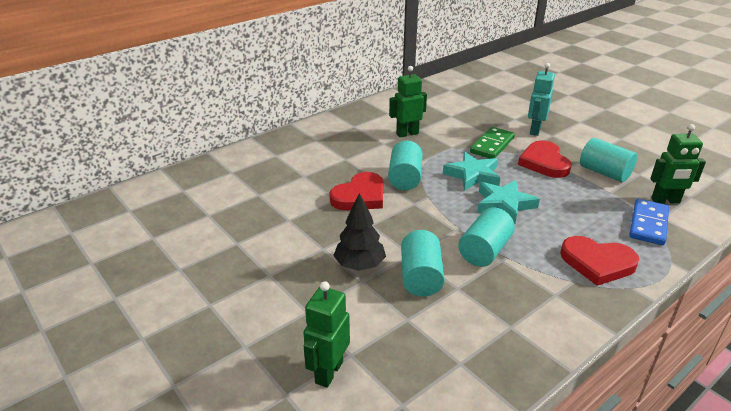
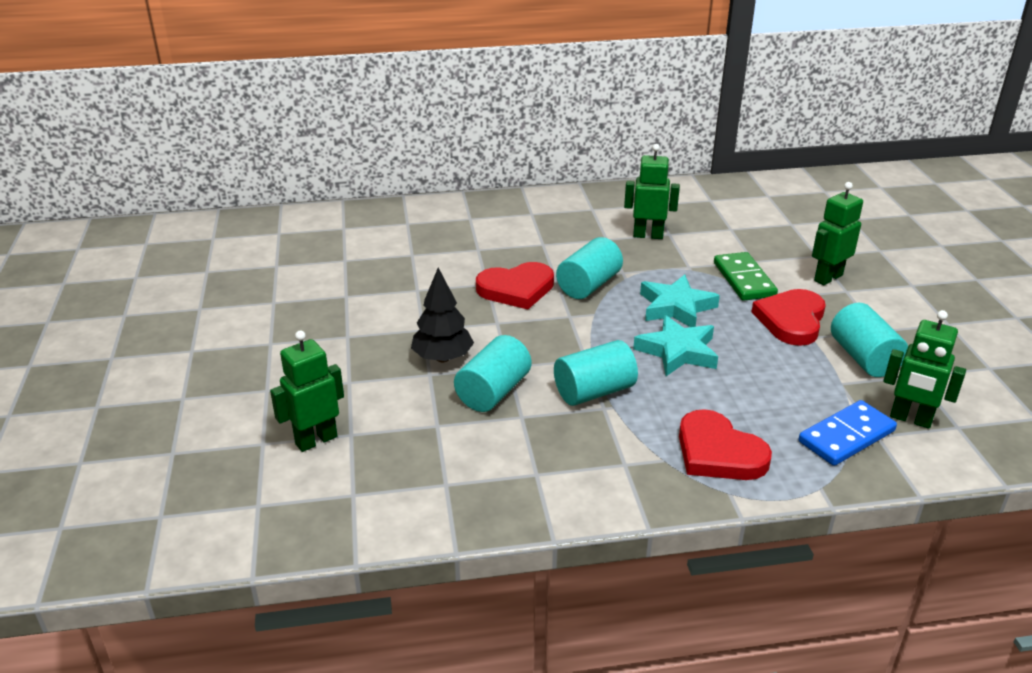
camera: 30 degrees right, 0 degrees up
(492, 145) = (744, 279): green domino -> green domino turned 75 degrees counterclockwise
(534, 130) = (828, 278): turquoise robot -> green robot

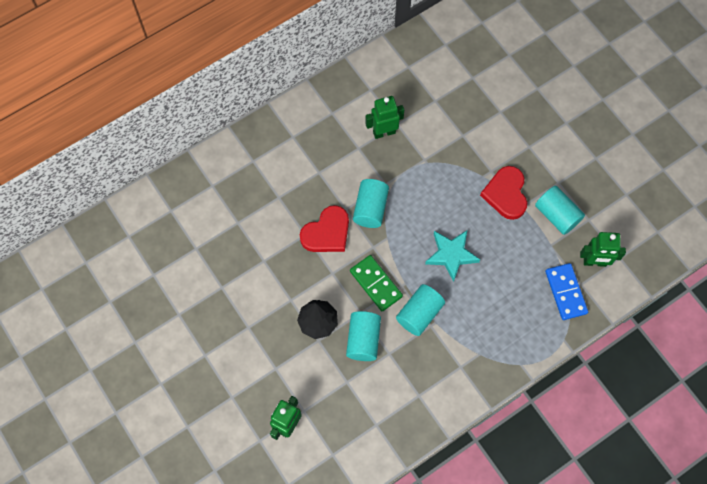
camera: 25 degrees left, 35 degrees up
(676, 307) = (433, 209): turquoise star -> none
(718, 452) = (505, 335): red heart -> none
(744, 279) = (464, 160): green domino -> green domino (376, 284)
(828, 278) = (514, 136): green robot -> none
(846, 436) = (566, 292): blue domino -> blue domino turned 45 degrees counterclockwise

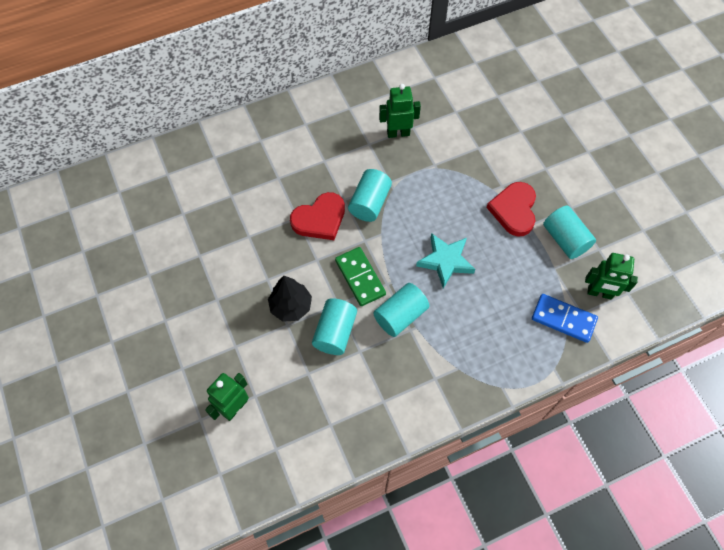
camera: 10 degrees right, 5 degrees down
(566, 292) = (563, 319): blue domino -> blue domino turned 60 degrees counterclockwise

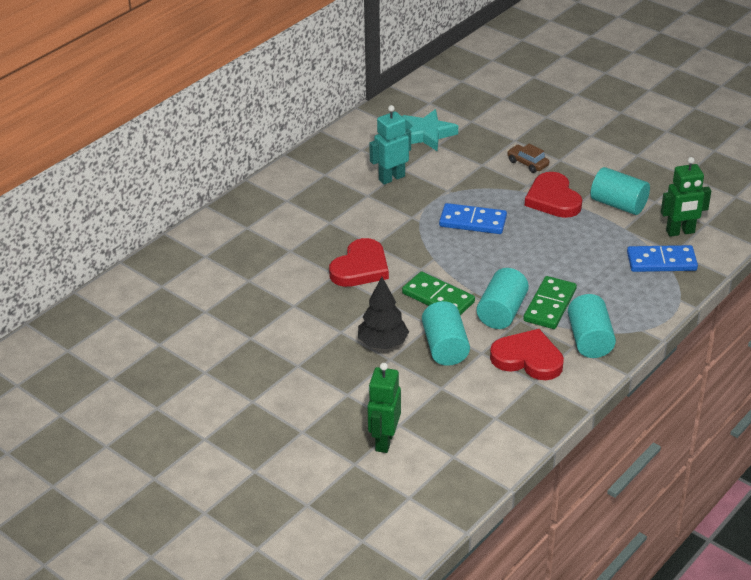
camera: 25 degrees left, 25 degrees down
(369, 203) = (403, 239): turquoise cylinder -> turquoise cylinder (589, 340)
(391, 375) = (528, 358): none -> red heart
(398, 133) = (391, 178): green robot -> turquoise robot
(434, 207) = (473, 221): none -> blue domino
(443, 326) = (550, 305): none -> green domino
(445, 261) = (515, 257): turquoise star -> turquoise star (427, 134)
(516, 162) = (527, 163): none -> brown car

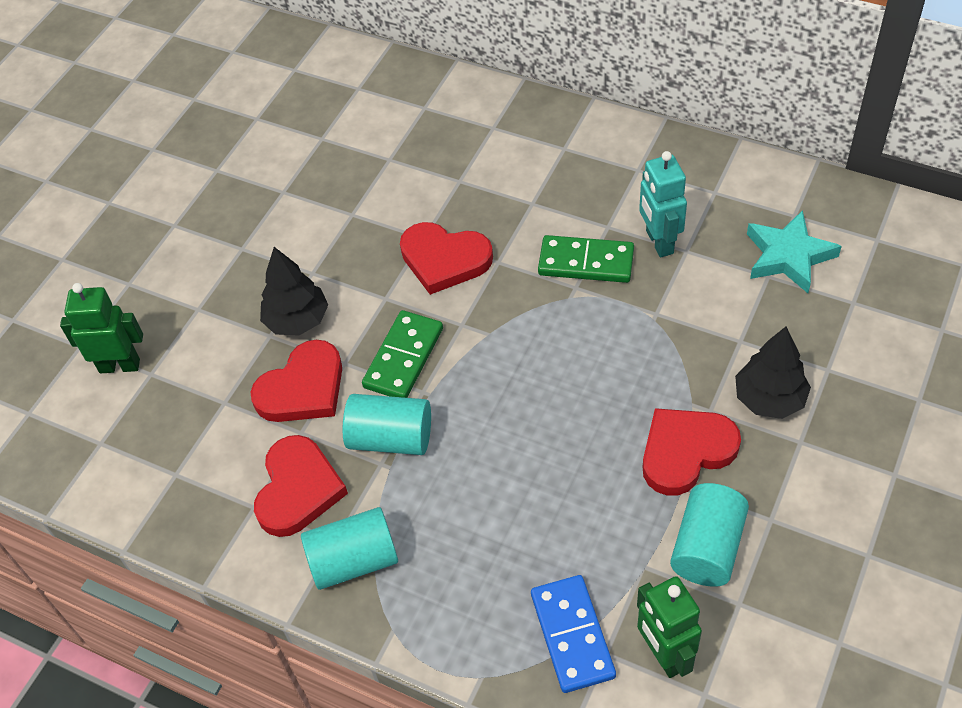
camera: 80 degrees right, 15 degrees up
(391, 178) = (659, 242): turquoise robot -> turquoise robot turned 150 degrees counterclockwise
(445, 347) = (303, 388): turquoise cylinder -> red heart
(473, 221) = (589, 360): blue domino -> none
(527, 163) = (769, 399): brown car -> black tree
(550, 305) = (420, 495): green domino -> green domino (586, 262)

